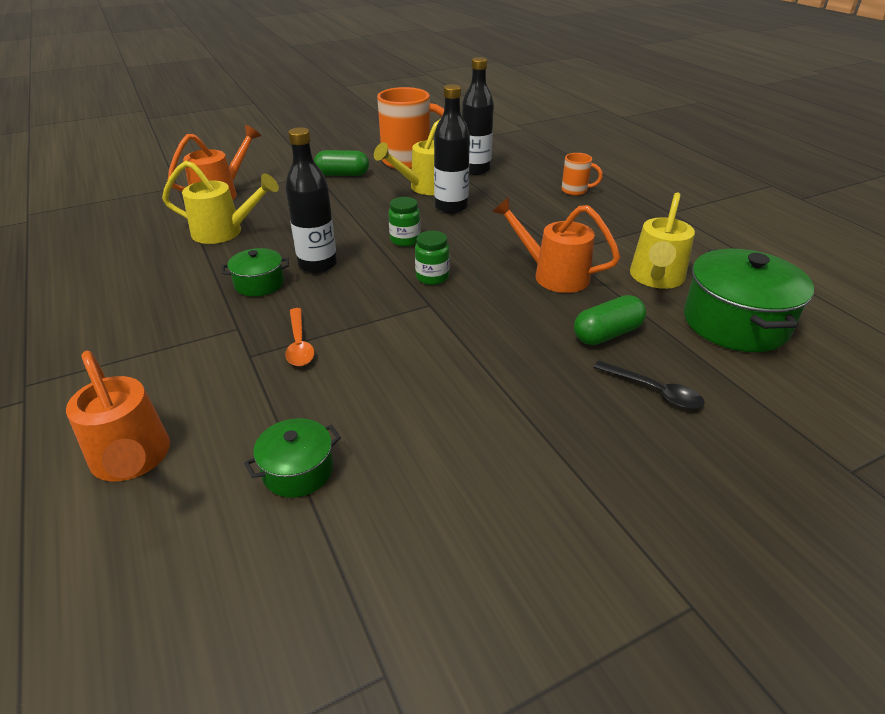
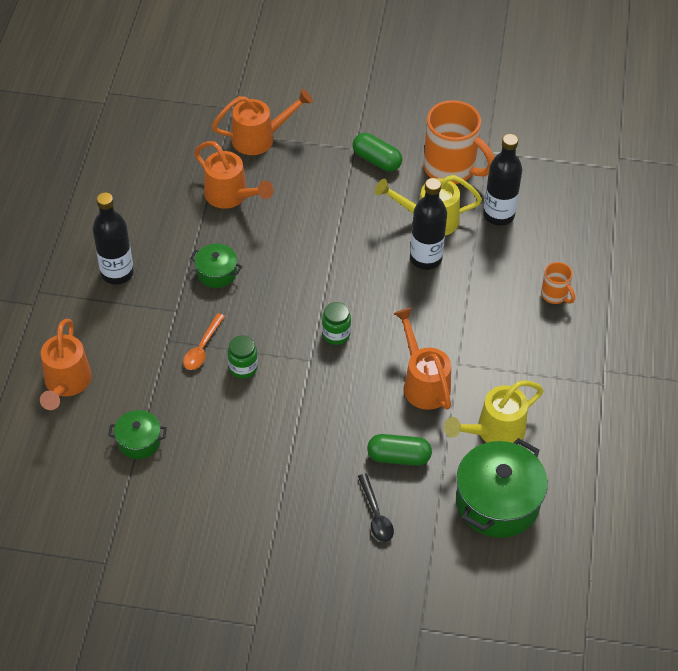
camera: 35 degrees right, 15 degrees up
(224, 232) = (230, 196): yellow watering can -> orange watering can
(318, 264) = (269, 274): black bottle -> black bottle (117, 273)
(405, 240) = (353, 281): green jar -> green jar (243, 368)

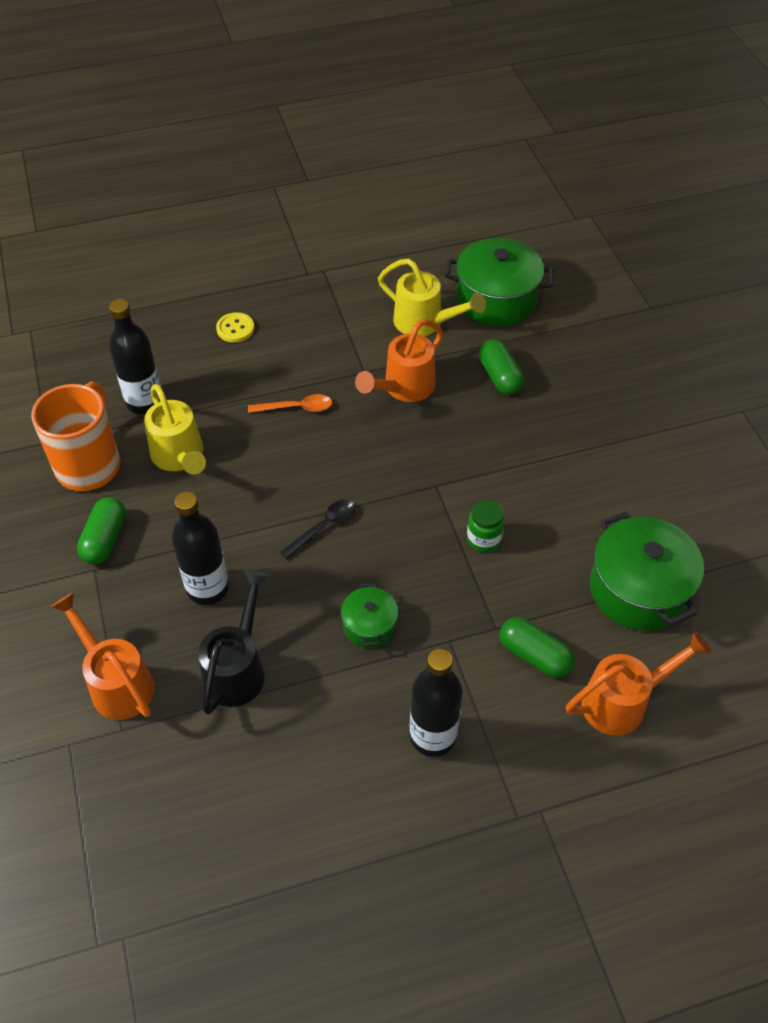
camera: 115 degrees left, 0 degrees up
(132, 352) = (534, 655): none -> green capsule
(139, 441) = (638, 589): green pot -> green pot, size x1.90
(202, 348) = (483, 589): orange spoon -> orange spoon (296, 408)
(230, 196) = (237, 668): orange watering can -> black watering can
(336, 334) = (388, 477): green jar -> none
(375, 514) = (571, 371): black spoon -> black spoon (324, 527)
(426, 258) = (240, 440): black bottle -> black bottle (207, 588)
(555, 295) = (235, 329): orange mug -> yellow button

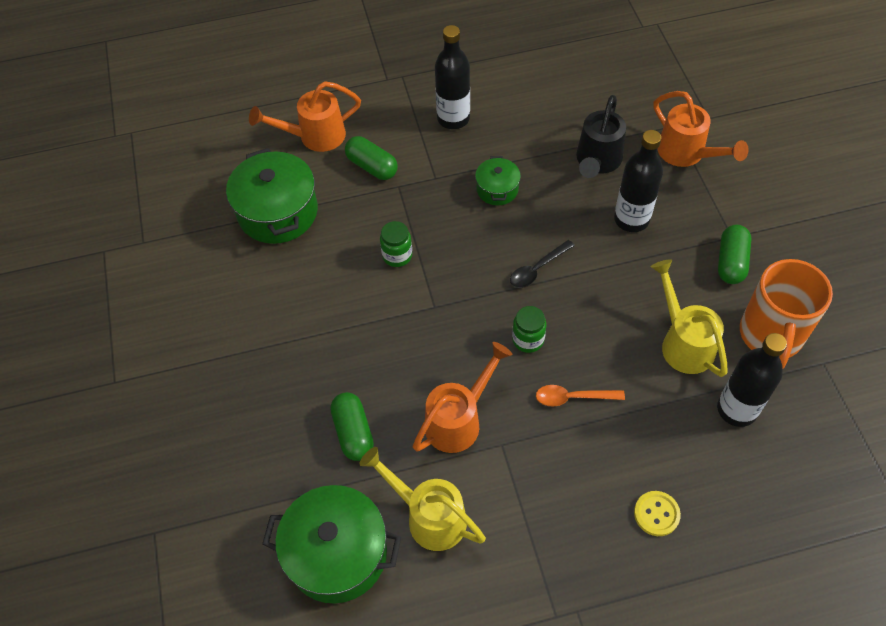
camera: 175 degrees left, 5 degrees up
(337, 456) = (528, 340): none -> green jar

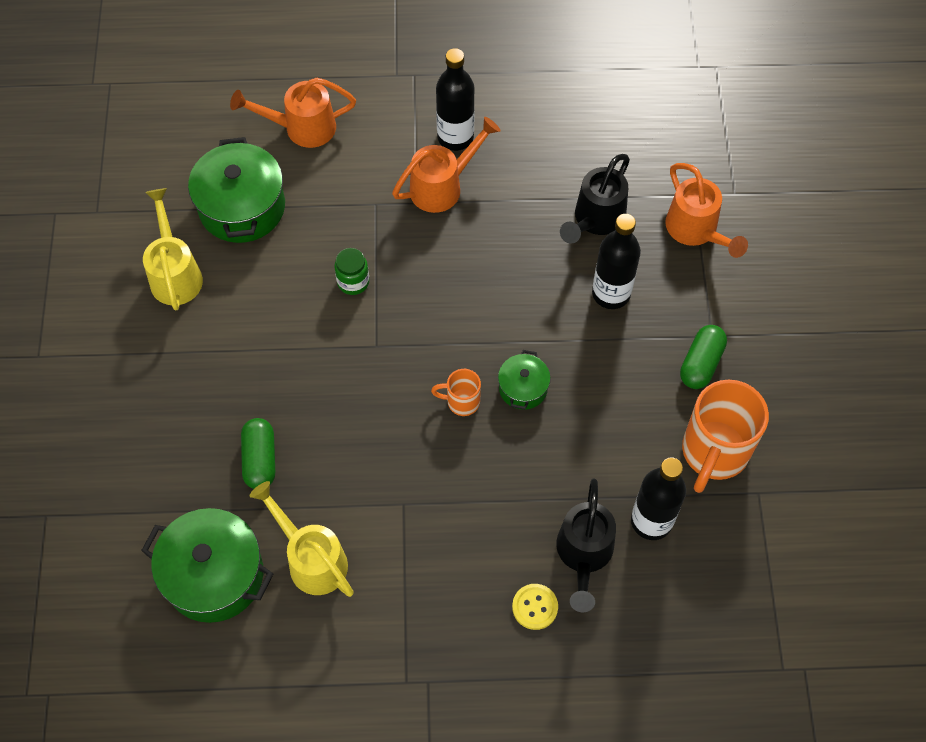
camera: 10 degrees right, 5 degrees up
(372, 166) = (353, 175): green capsule -> none
(458, 420) = (367, 470): orange watering can -> orange watering can (442, 186)
(497, 189) = (478, 229): green pot -> green pot (523, 388)
(528, 340) = (461, 402): green jar -> orange mug
(537, 269) = (494, 327): black spoon -> none
(573, 397) = (489, 472): orange spoon -> none
(683, 342) = (620, 439): yellow watering can -> yellow watering can (175, 274)
(685, 454) = (583, 554): none -> black watering can

